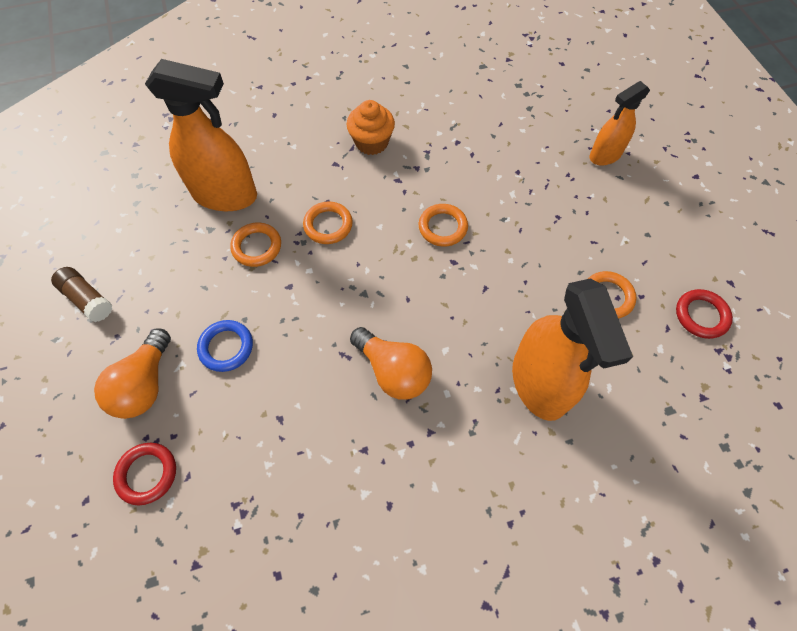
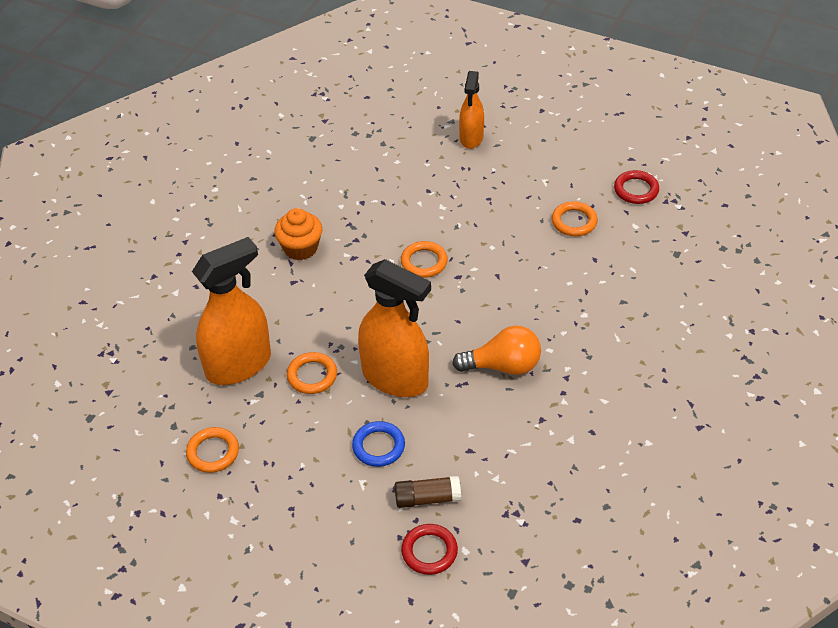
camera: 45 degrees left, 15 degrees down
(88, 299) = (234, 508): brown glue stick -> brown glue stick (427, 498)
(145, 384) = (354, 513): orange light bulb -> none
(328, 225) = (344, 322): orange ring -> orange ring (213, 452)
(539, 384) = (594, 299): orange spray bottle -> orange spray bottle (395, 378)

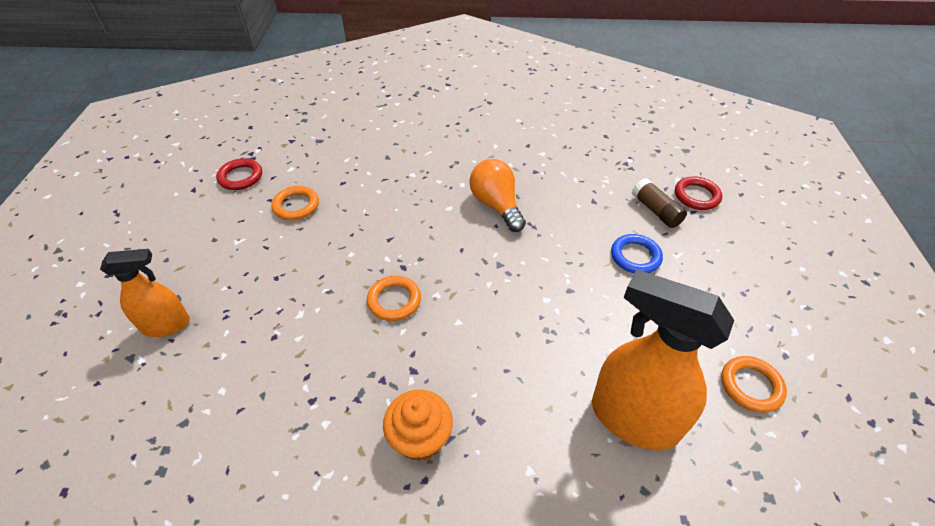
camera: 115 degrees left, 0 degrees up
(312, 375) = (598, 339): orange ring -> none
(395, 378) = (556, 271): orange spray bottle -> none

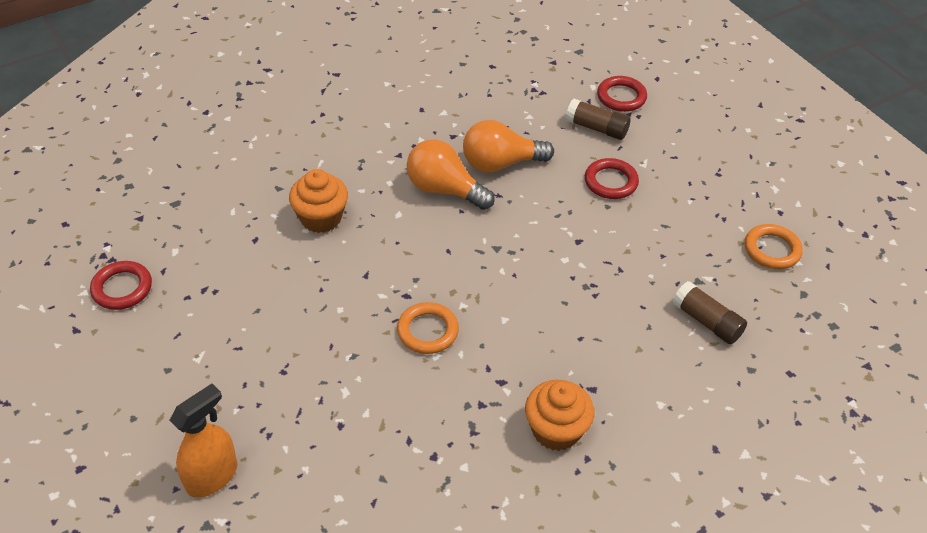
camera: 35 degrees left, 0 degrees up
(296, 206) = (227, 289): orange ring -> none
(395, 187) = (321, 218): none -> orange cupcake
(554, 205) = (500, 163): none -> orange light bulb
(633, 418) = (706, 321): orange spray bottle -> brown glue stick
(635, 256) = (610, 182): blue ring -> red ring

